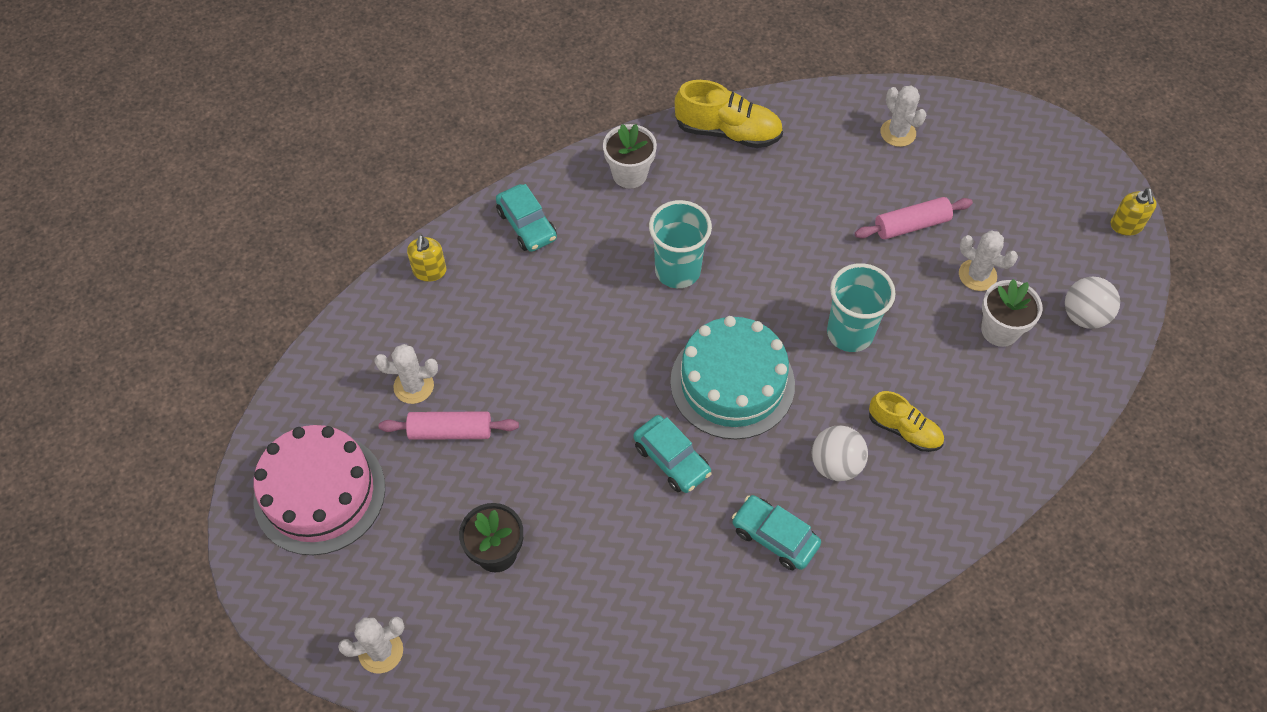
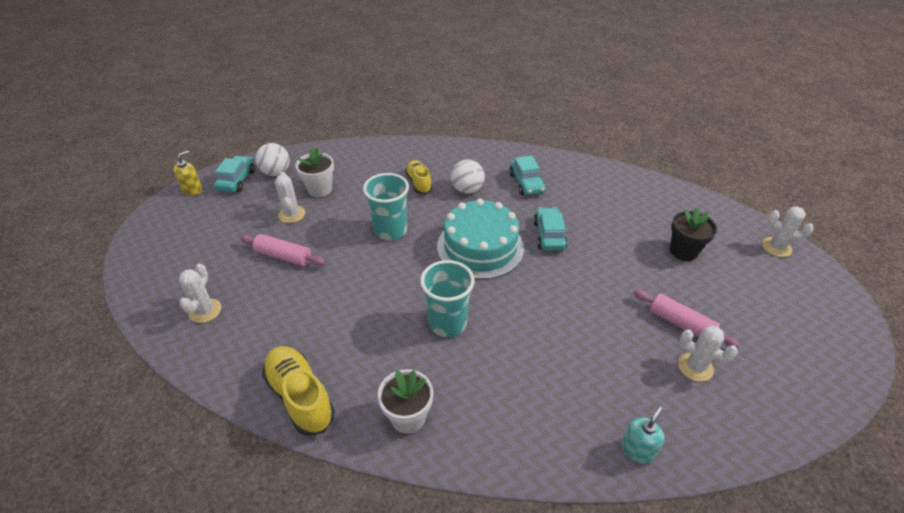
camera: 140 degrees left, 15 degrees down
(319, 493) = (796, 341): pink cake -> none
(429, 271) = (637, 450): yellow soap dispenser -> turquoise soap dispenser
(527, 225) = (526, 433): turquoise car -> turquoise car (236, 180)

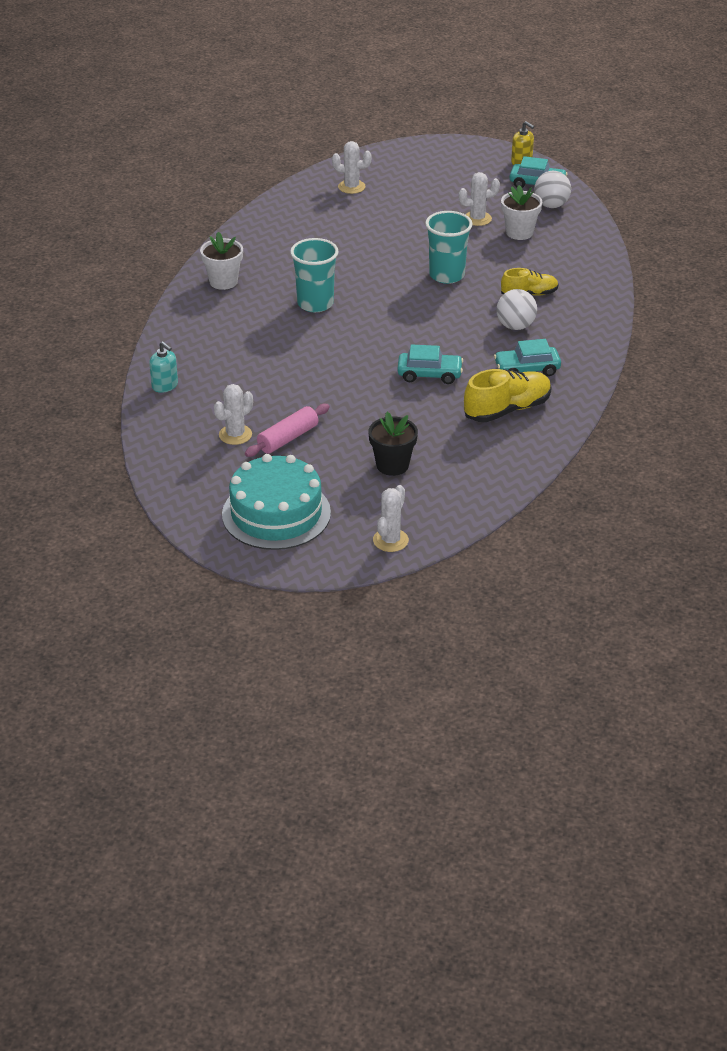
camera: 95 degrees right, 5 degrees down
(284, 256) = (414, 218): pink rolling pin -> none
(300, 396) = (254, 235): yellow shoe -> yellow shoe (507, 409)
(480, 247) = (415, 328): turquoise cake -> turquoise cake (276, 513)

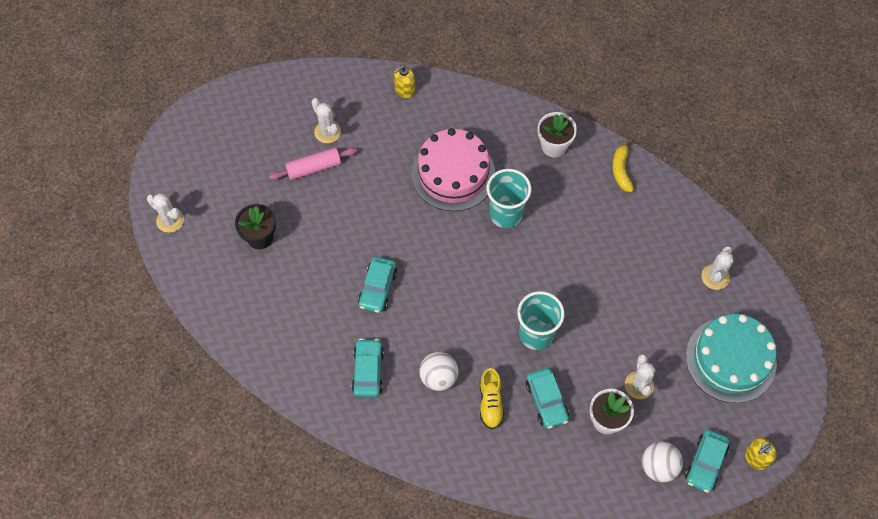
camera: 100 degrees right, 25 degrees up
(165, 386) = (404, 90): turquoise soap dispenser -> yellow soap dispenser
(245, 241) = (621, 170): none -> yellow banana
(272, 341) = (453, 173): none -> pink cake
(276, 513) = (223, 148): turquoise cake -> turquoise cake (730, 359)
(288, 438) = (314, 168): pink rolling pin -> pink rolling pin turned 75 degrees counterclockwise
(507, 409) = (312, 341): yellow shoe -> none
(514, 264) = (546, 401): none -> turquoise car

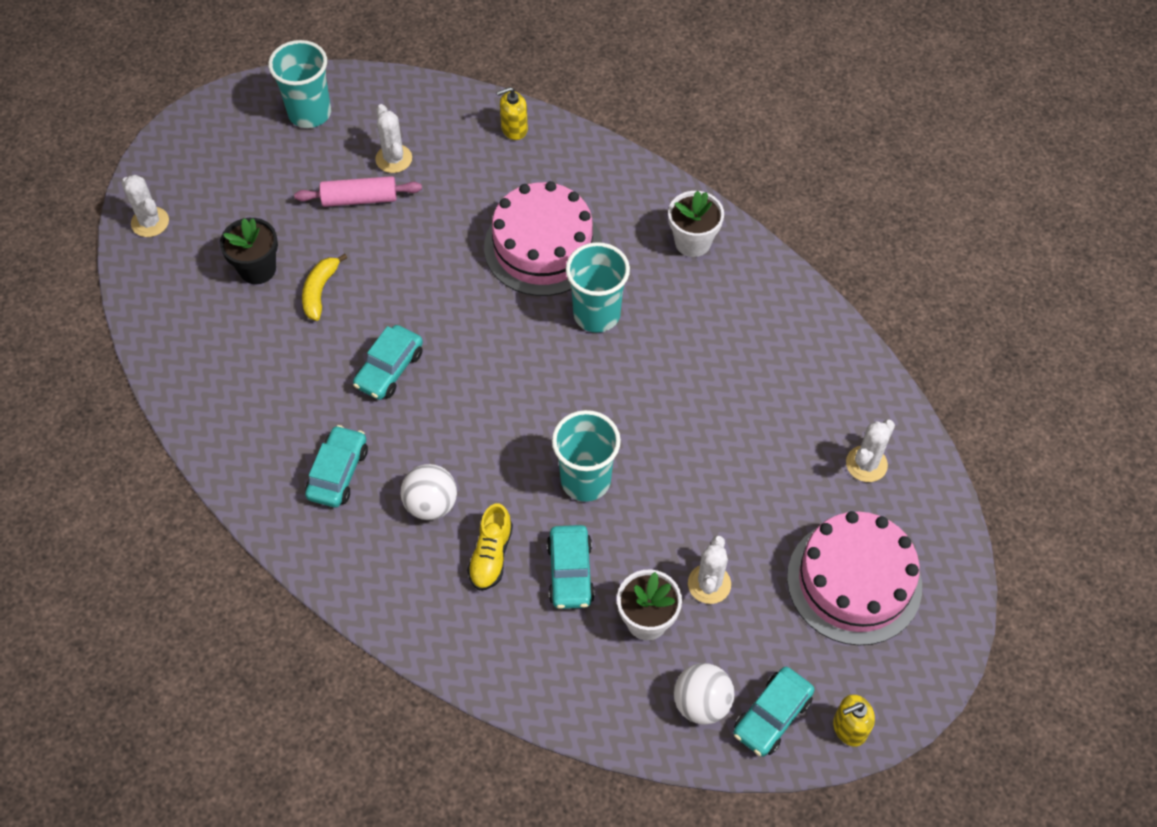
camera: 15 degrees right, 5 degrees down
(255, 111) = (309, 113): none -> turquoise cup
(621, 170) = (776, 294): yellow banana -> yellow banana (320, 291)
(730, 359) = (854, 581): turquoise cake -> pink cake

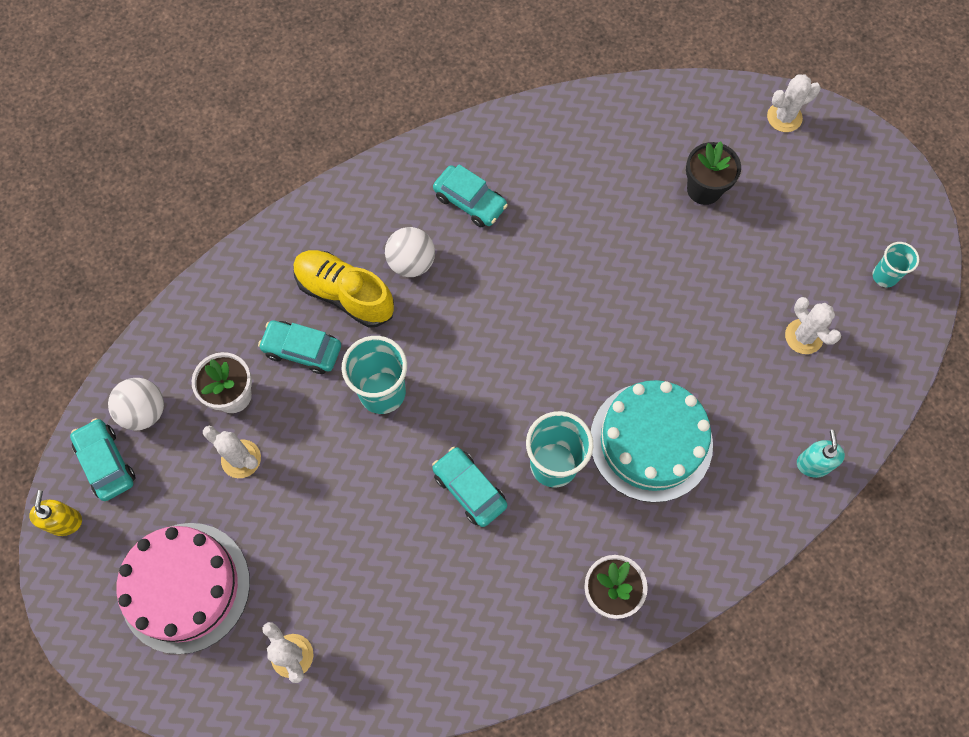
camera: 110 degrees right, 10 degrees up
(309, 113) = (884, 276): turquoise cup -> turquoise cup, size x0.57
(320, 291) = (662, 233): yellow banana -> none
(359, 199) = (761, 293): pink rolling pin -> none
(389, 369) = (558, 267): turquoise car -> turquoise car (469, 489)
(393, 159) = (803, 336): white cactus -> white cactus turned 60 degrees clockwise
(491, 555) = (345, 294): yellow shoe -> yellow shoe, size x1.55
(514, 129) = (813, 464): yellow soap dispenser -> turquoise soap dispenser
(543, 247) = (651, 441): pink cake -> turquoise cake

